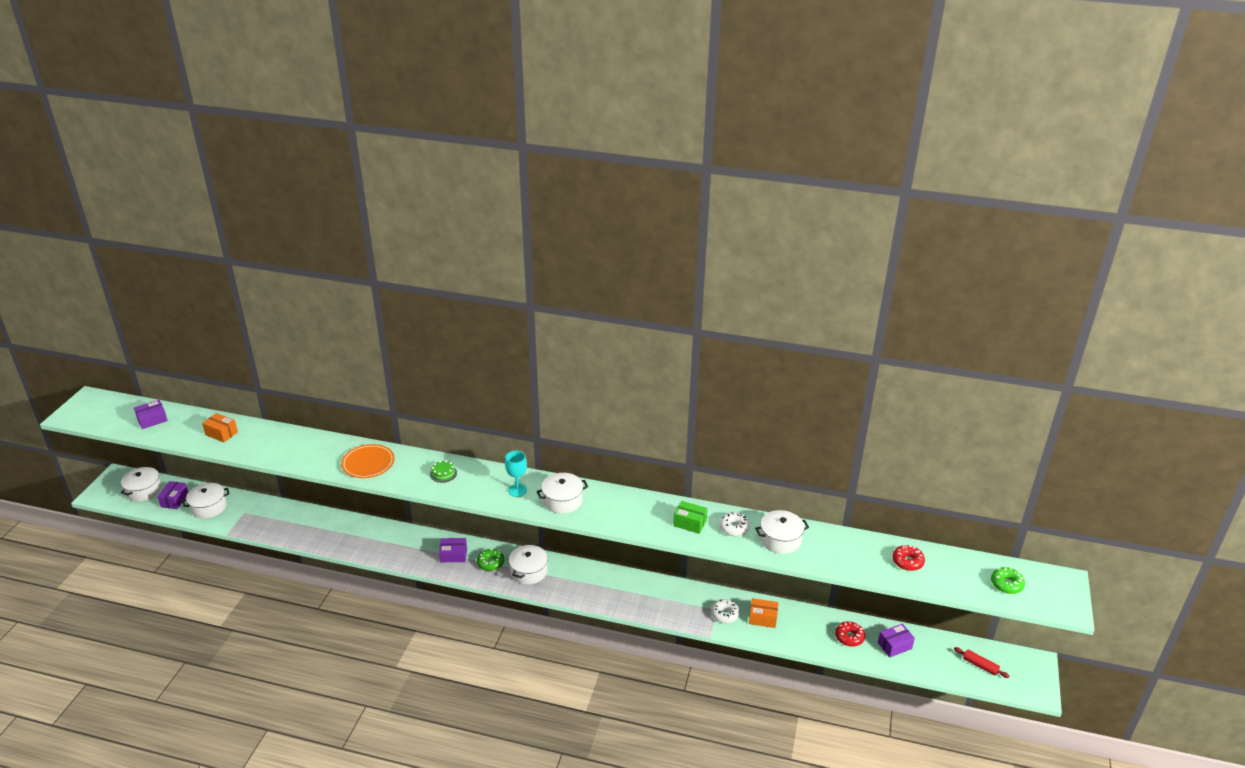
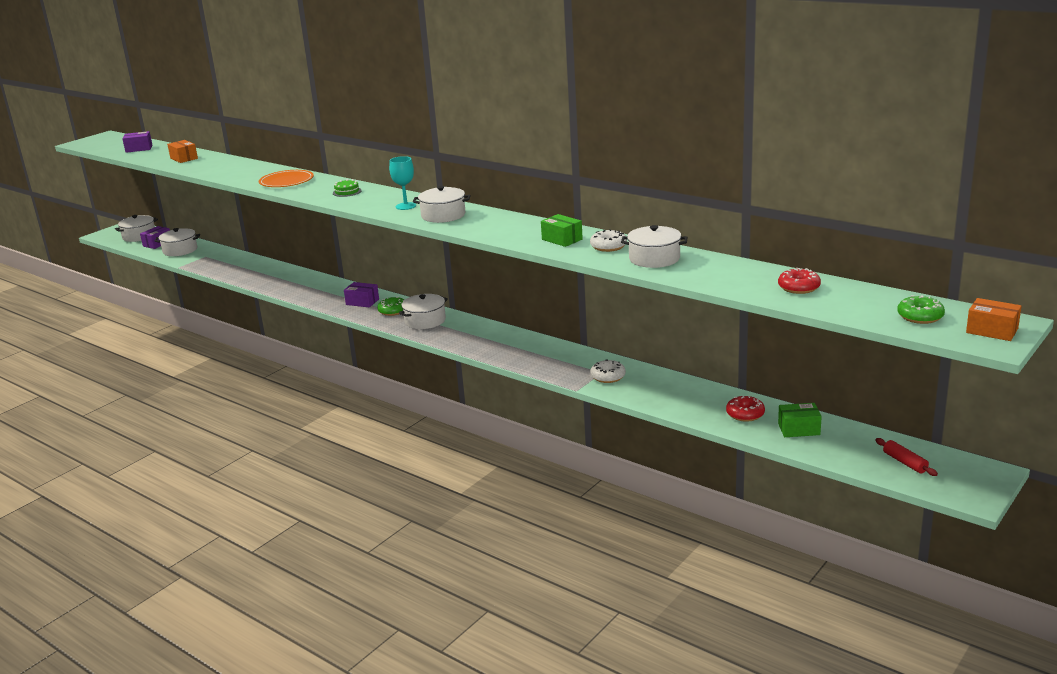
camera: 25 degrees right, 10 degrees down
(763, 618) = (650, 385): orange box -> orange box (992, 330)
(894, 646) = (799, 429): purple box -> green box

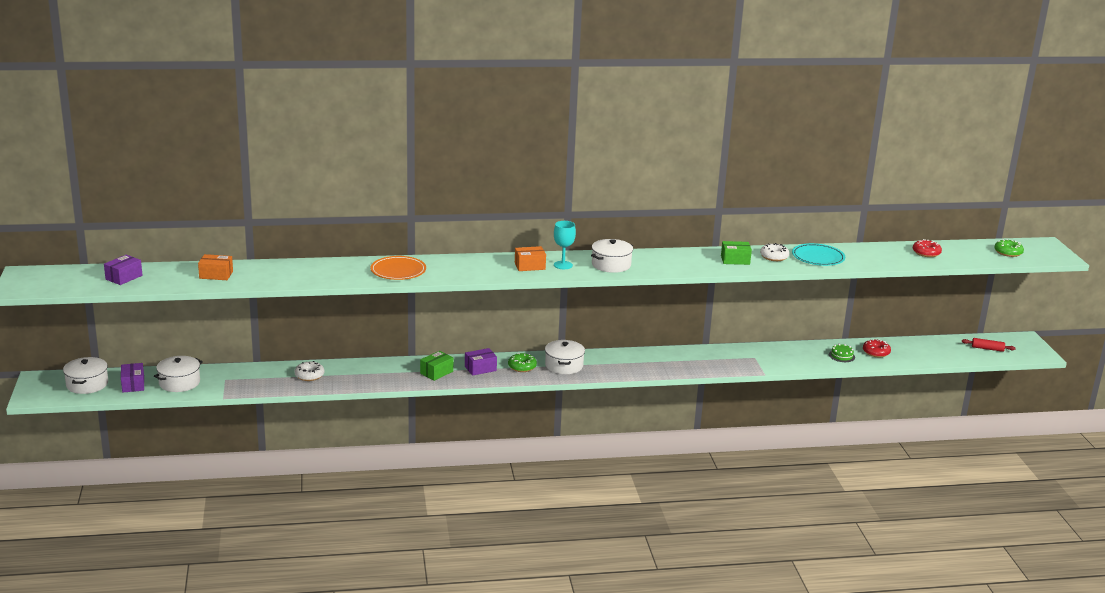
camera: 50 degrees left, 0 degrees up
(347, 192) = (480, 266): green cake -> green cake (841, 356)
(608, 377) = (764, 359): white donut -> white donut (309, 375)
(654, 259) = (818, 257): white pot -> turquoise plate
(799, 429) = (914, 350): green box -> green box (436, 372)
(992, 330) = (1047, 250): orange box -> orange box (530, 266)

